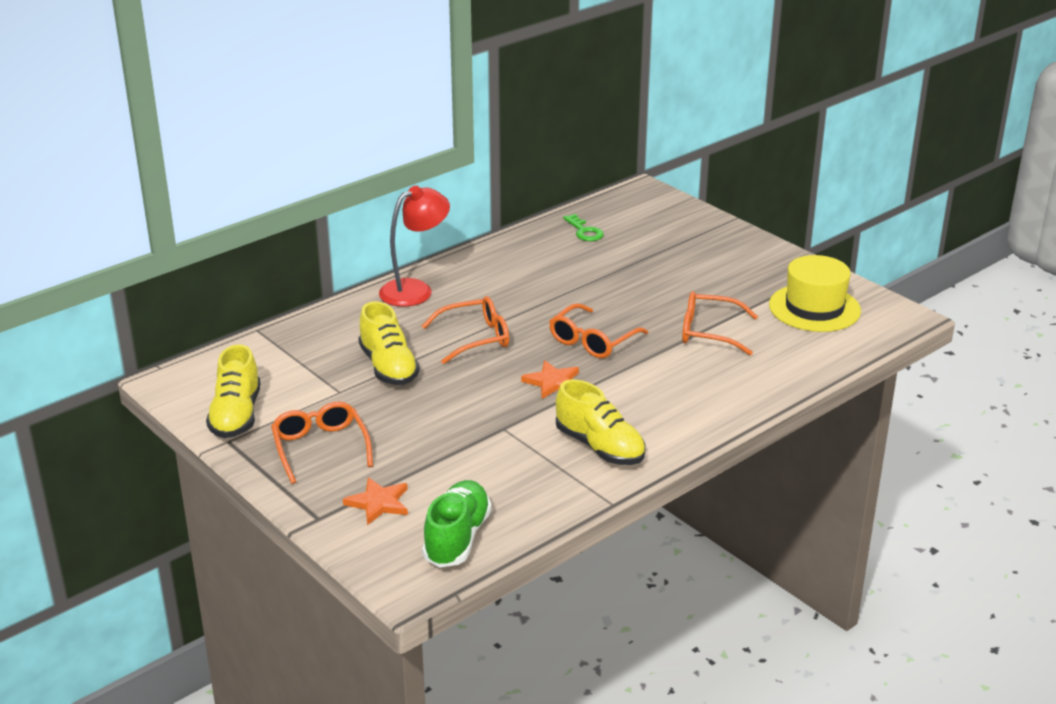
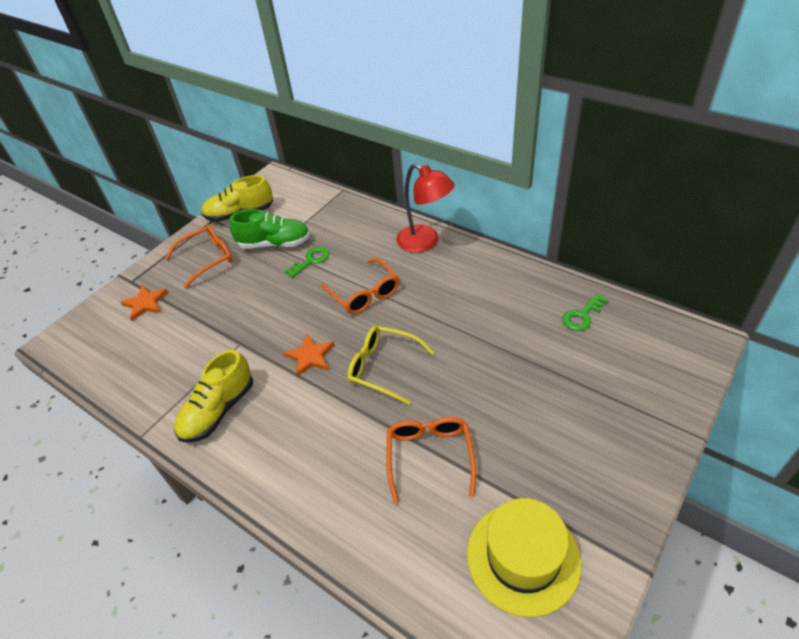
camera: 80 degrees right, 15 degrees up
(388, 367) = (311, 260): yellow shoe -> green key
(457, 538) = (103, 353): green shoe -> green shoe (274, 244)
(592, 341) = (383, 367): orange glasses -> yellow glasses

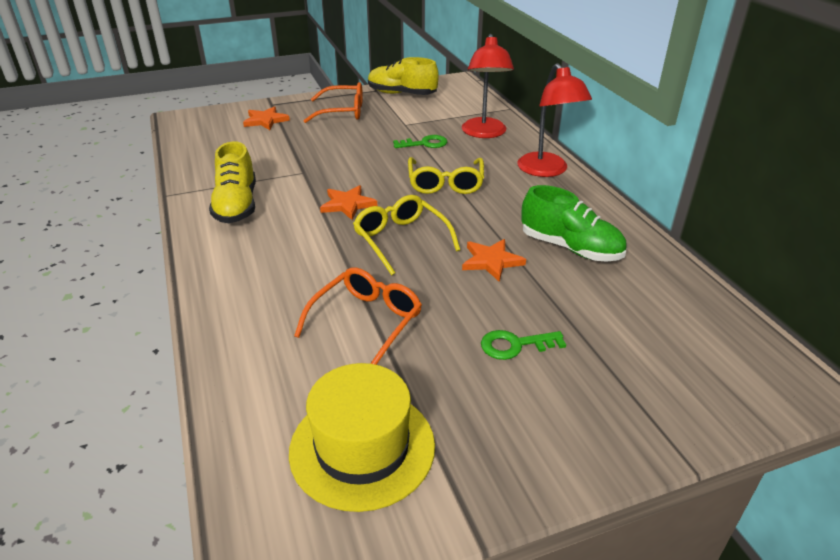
camera: 30 degrees right, 10 degrees down
(218, 410) = (236, 205): yellow shoe -> yellow shoe turned 75 degrees counterclockwise
(274, 244) = (407, 122): green shoe -> green shoe (570, 248)
(347, 226) = (484, 133): none -> red lamp
(364, 293) = (445, 183): orange glasses -> yellow glasses
(462, 350) = (491, 261): none -> orange star
(582, 316) = (658, 293): green key -> green key (515, 345)

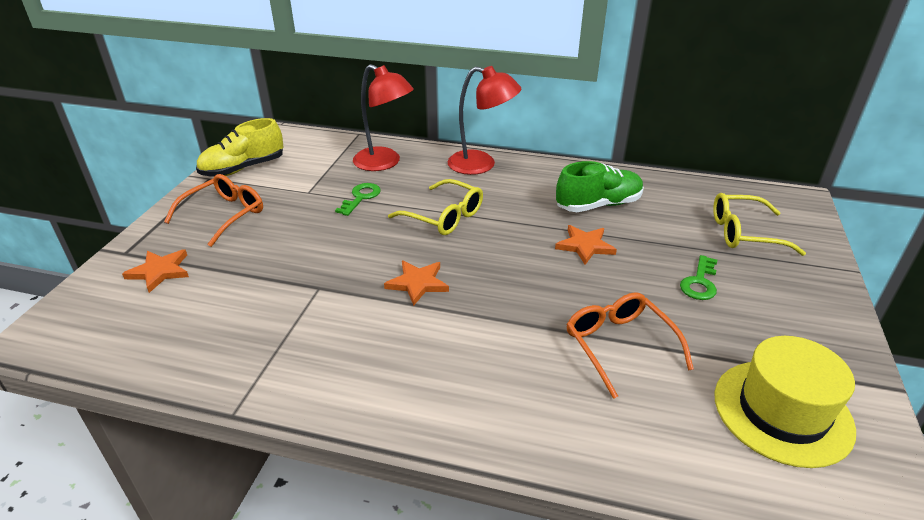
camera: 55 degrees left, 0 degrees up
(236, 205) = (331, 360): yellow shoe -> none
(401, 240) = (511, 277): yellow glasses -> yellow glasses (744, 233)

